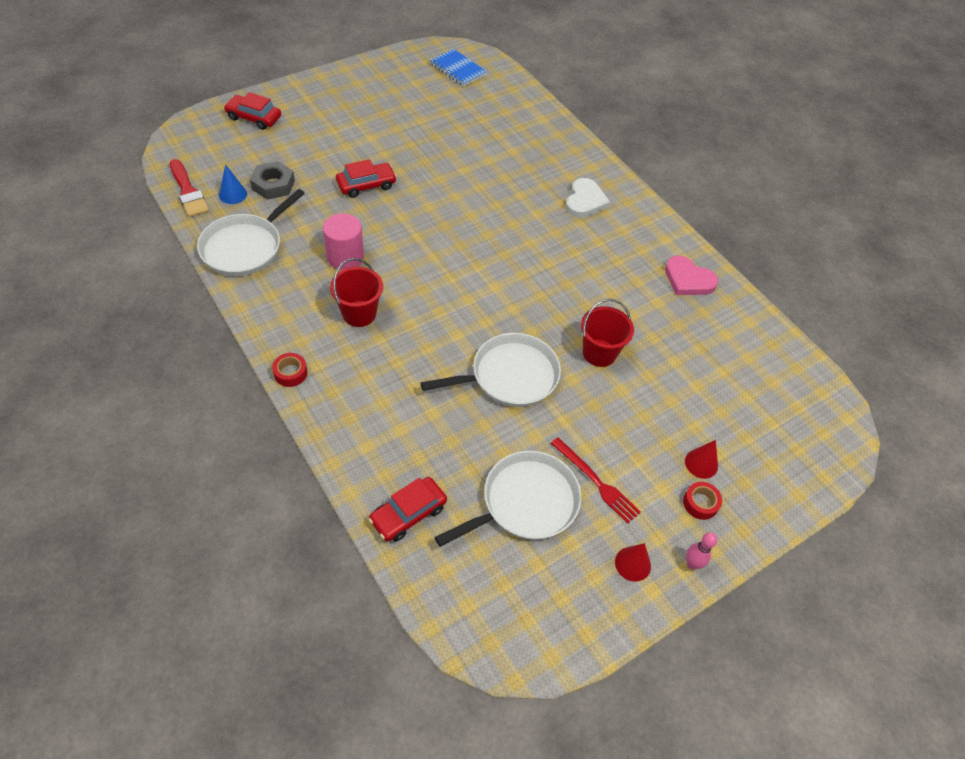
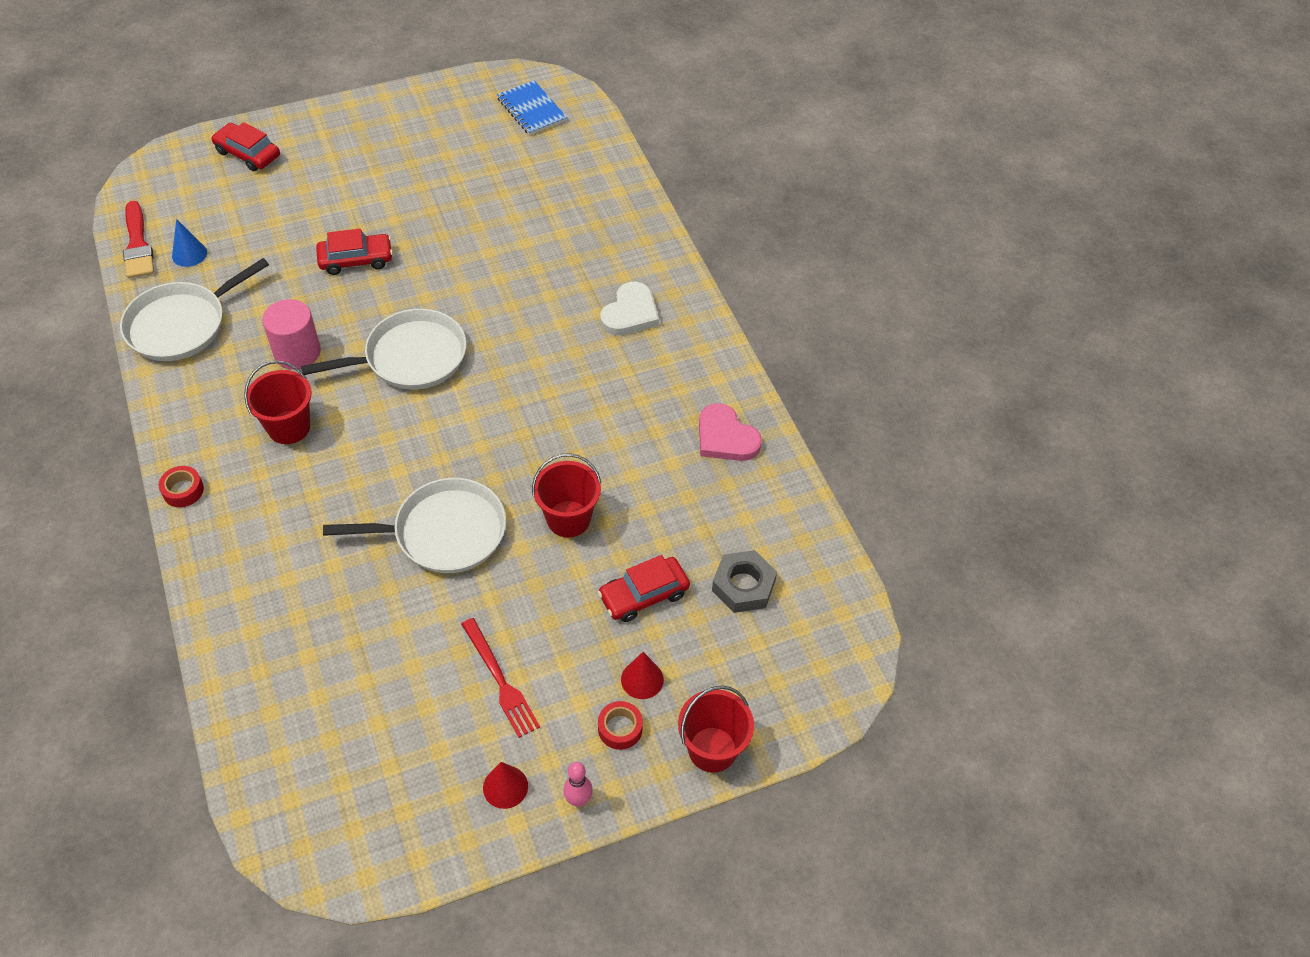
camera: 15 degrees right, 0 degrees up
(273, 185) = (242, 247): grey nut -> grey nut (743, 586)
(408, 514) = (261, 681): red car -> red car (644, 595)
(525, 502) = (403, 691): white pan -> white pan (410, 357)
(773, 507) = (712, 749): none -> red bucket

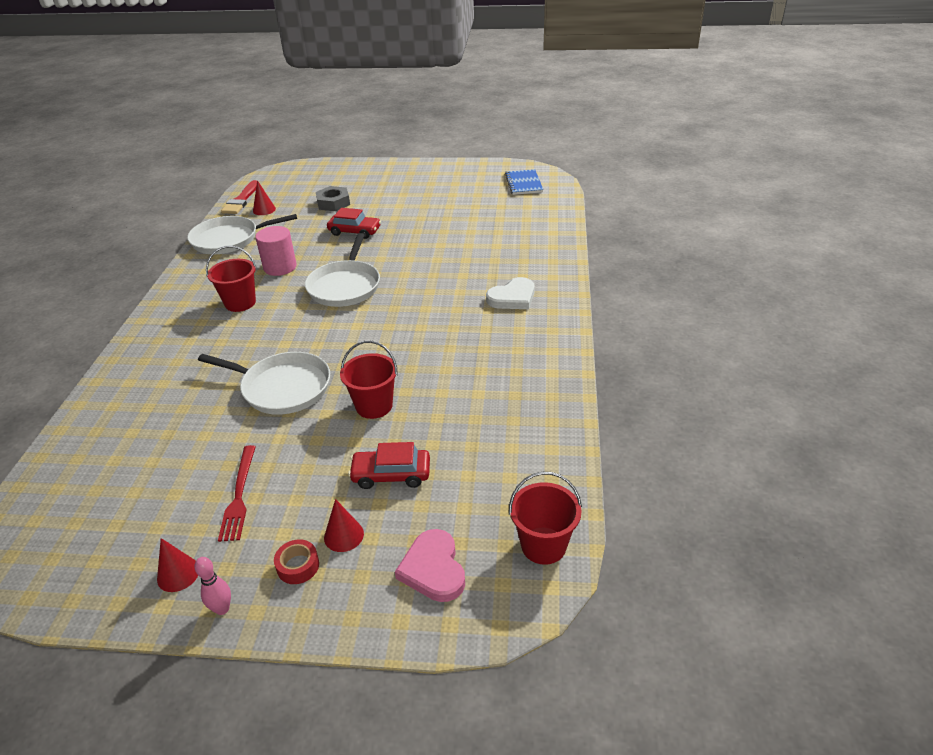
camera: 30 degrees right, 15 degrees down
(183, 490) = (151, 318): red tape -> none
(189, 254) = (264, 210): blue cone -> red cone
(248, 154) = (337, 174): red car -> none
(410, 357) = (345, 286): white pan -> white pan turned 90 degrees clockwise
(712, 749) = (360, 615): red bucket -> red bucket (543, 545)
(725, 437) = (532, 389): pink heart -> pink heart (433, 569)
(743, 586) = (476, 496): grey nut -> grey nut (333, 203)

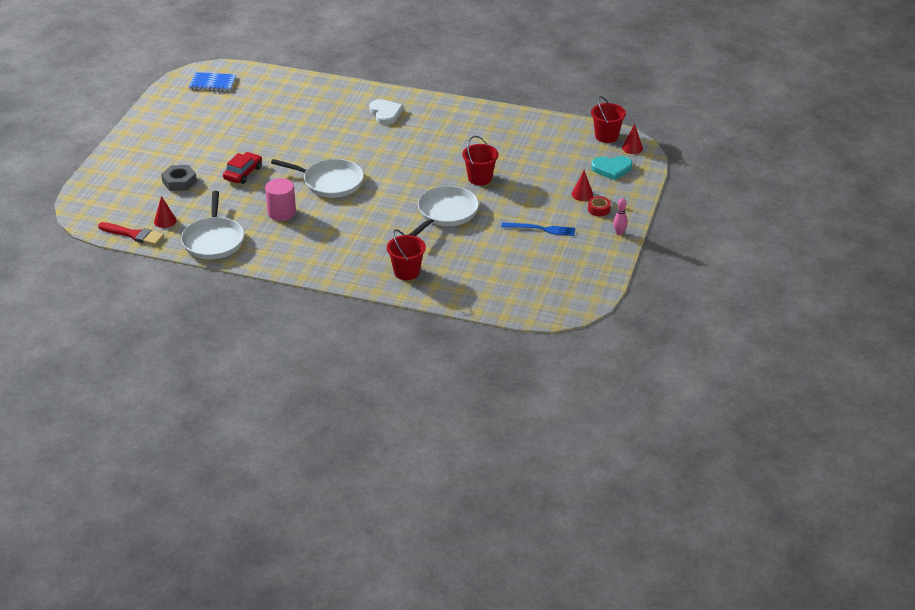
camera: 80 degrees left, 0 degrees up
(178, 574) = (593, 248): red cone -> red cone (632, 148)
(239, 495) = (541, 229): red fork -> blue fork
(240, 303) = (327, 232): red bucket -> red bucket (406, 272)
(391, 474) = (542, 176): red car -> none
(433, 569) = (612, 169): pink heart -> turquoise heart

